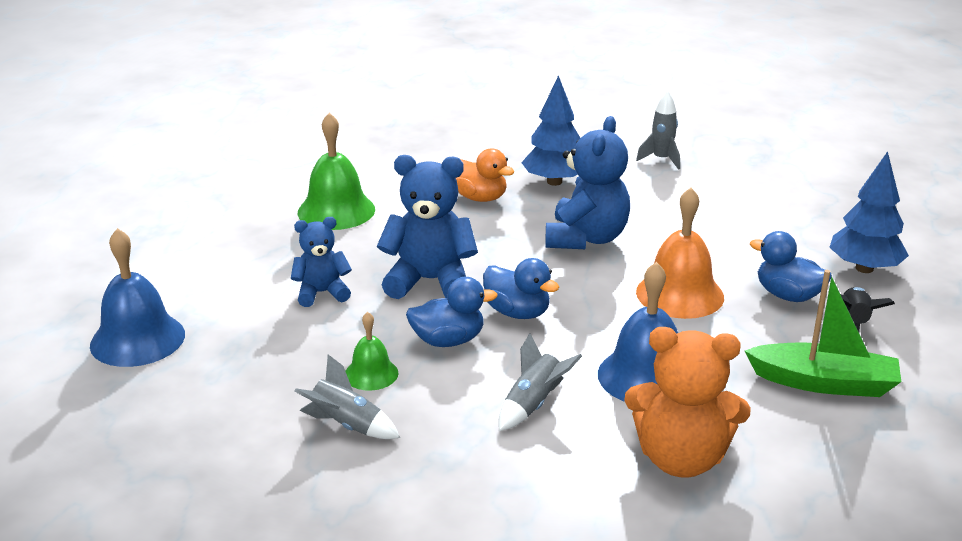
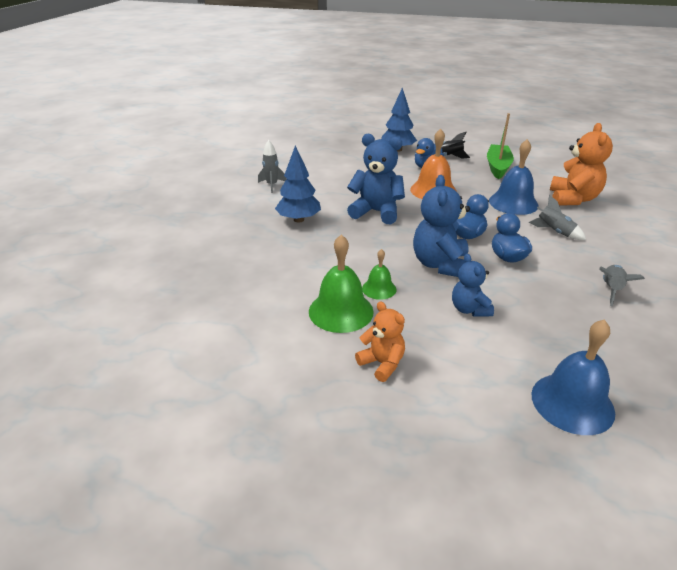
camera: 90 degrees left, 5 degrees up
(240, 232) = (382, 364): none -> orange teddy bear
(371, 374) = (555, 283): green bell -> green bell (379, 289)
(479, 198) = (321, 247): orange duck -> none

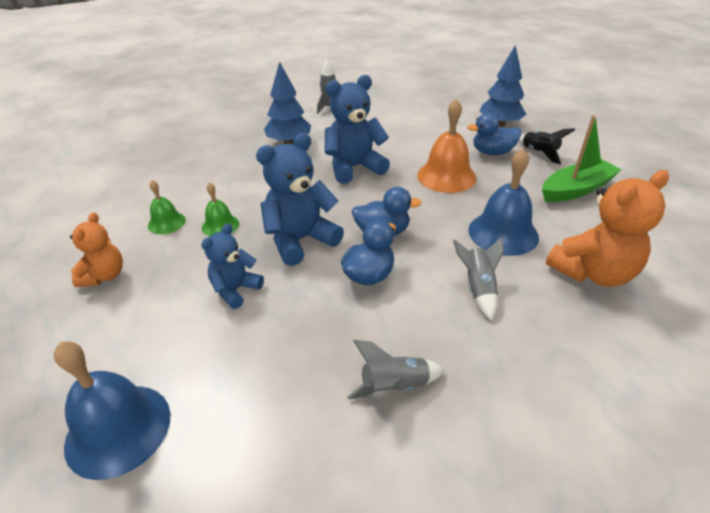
camera: 50 degrees right, 5 degrees up
(341, 311) = (166, 222): green bell -> green bell, size x0.56
(376, 212) = (354, 167): blue teddy bear -> blue teddy bear turned 90 degrees counterclockwise

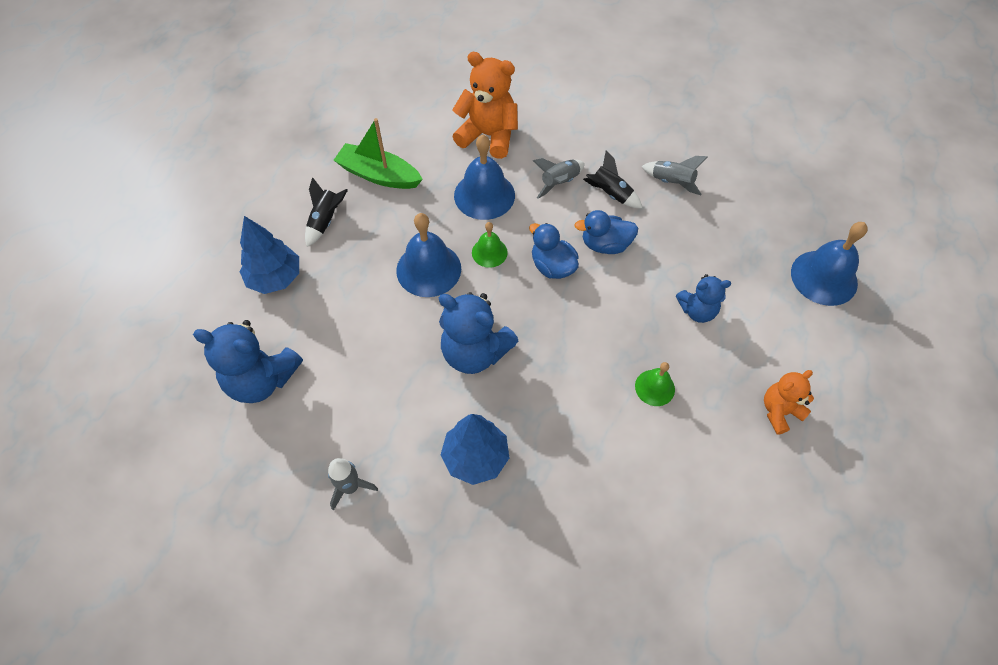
camera: 130 degrees left, 20 degrees up
(166, 222) = (694, 435): green bell -> green bell (489, 252)
(300, 240) = (613, 313): blue teddy bear -> blue teddy bear (262, 379)
(428, 318) = (610, 194): none -> black rocket
(446, 176) = (428, 269): orange bell -> blue bell
(492, 152) = (352, 256): blue duck -> none

